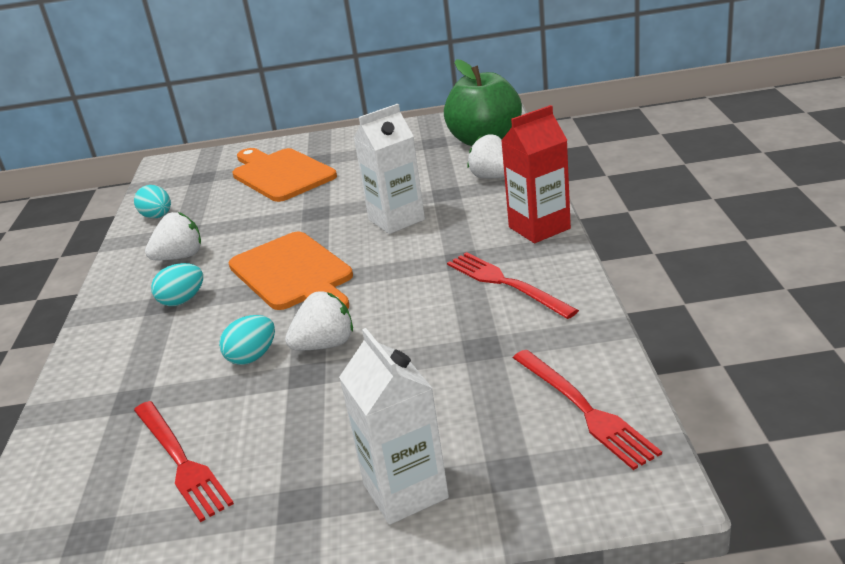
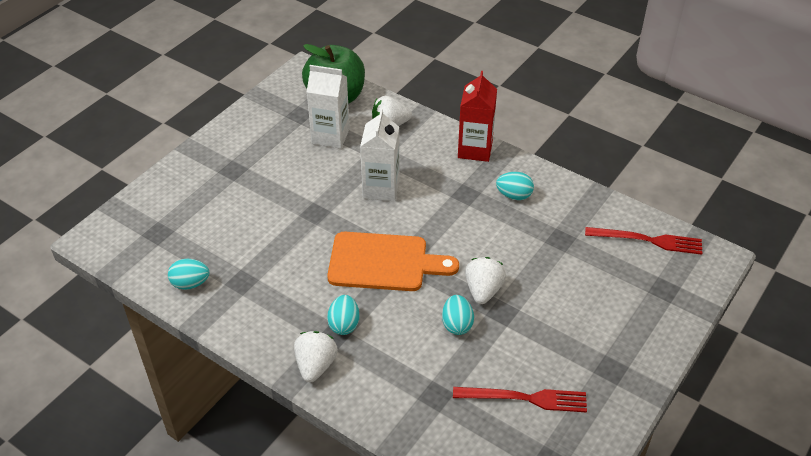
camera: 55 degrees left, 15 degrees up
(180, 257) = (278, 300): white strawberry -> white strawberry (315, 365)
(280, 174) = (225, 197): orange cutting board -> none
(405, 491) = (641, 329): white carton -> white carton (330, 136)
(506, 283) = (514, 195): red fork -> turquoise egg

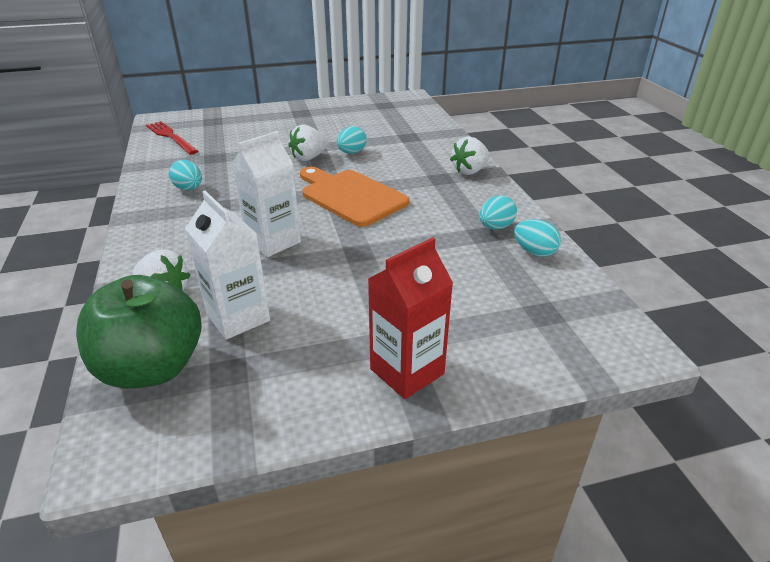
camera: 140 degrees left, 10 degrees down
(344, 324) = (426, 180): turquoise egg -> turquoise egg (495, 227)
(475, 149) = (144, 230): red carton -> red carton (407, 371)
(525, 398) = (362, 120): red fork -> none

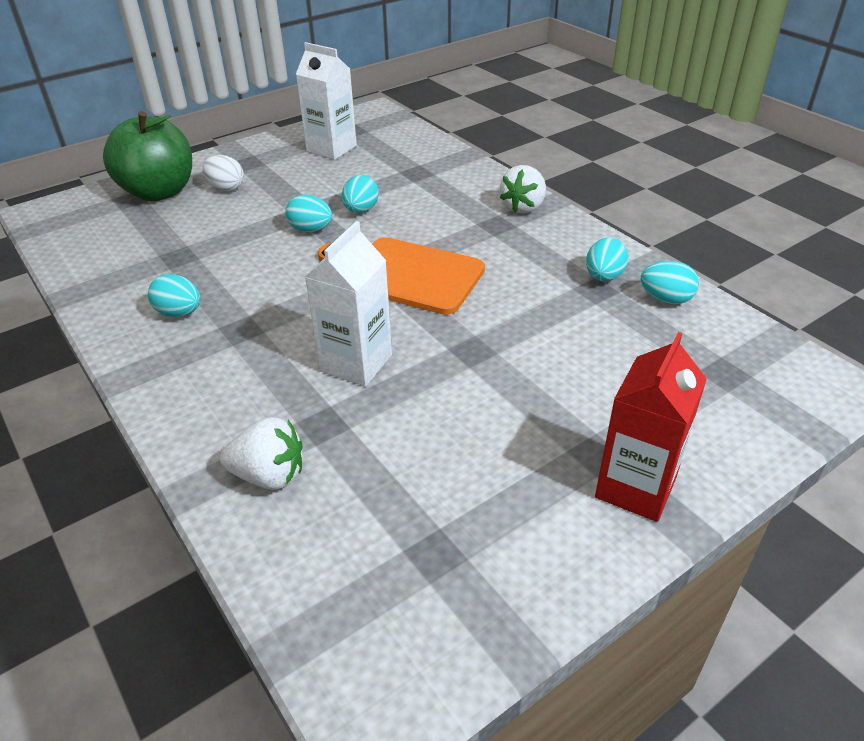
camera: 20 degrees left, 5 degrees up
(152, 368) = (337, 581): green apple -> green apple (159, 192)
(171, 137) = (86, 237): red fork -> none
(238, 317) = (392, 480): white carton -> white carton (331, 149)
(275, 125) = (226, 188): none -> white egg
(309, 158) = (311, 230): white strawberry -> turquoise egg

